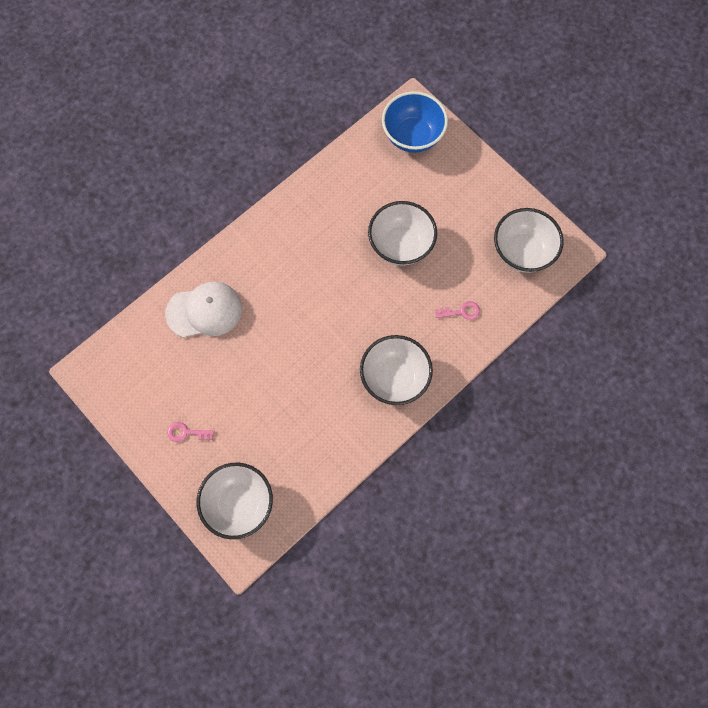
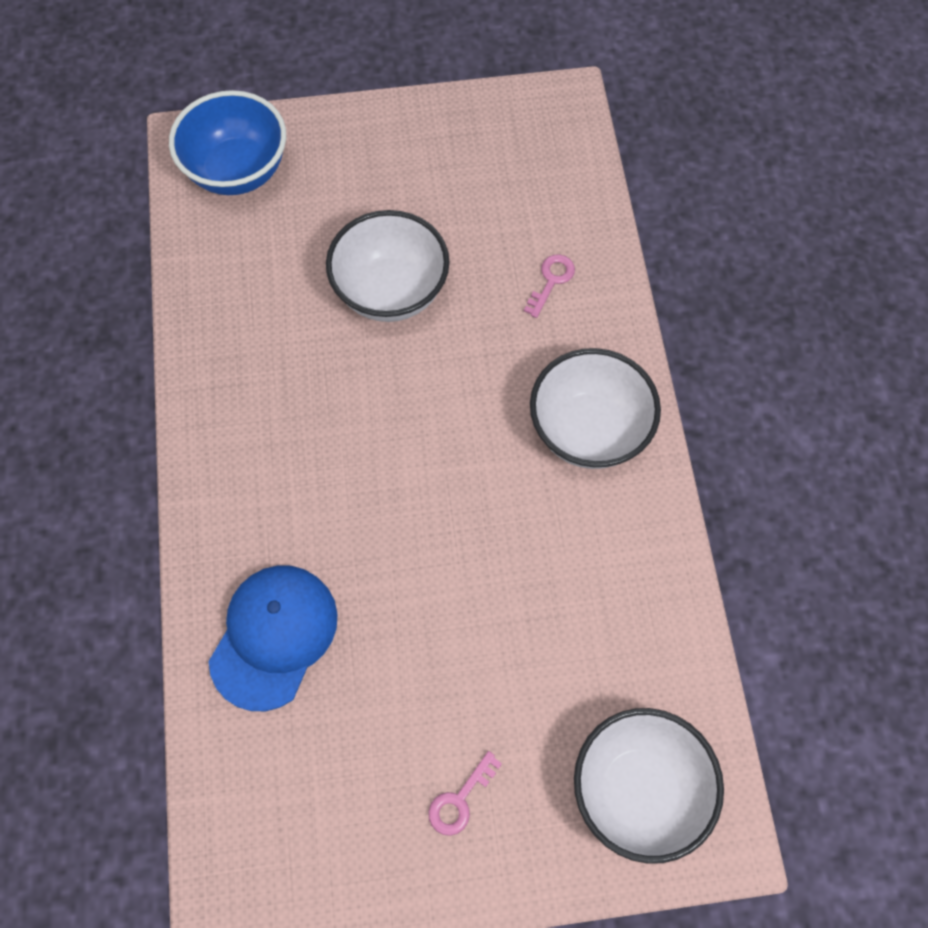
camera: 55 degrees left, 5 degrees down
(204, 311) = (274, 636): white cap -> blue cap
(522, 252) = (521, 154): white bowl -> none

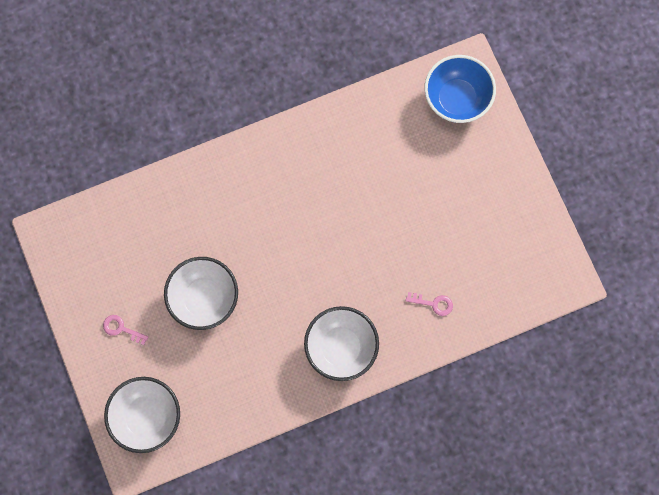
camera: 75 degrees right, 10 degrees up
(274, 636) = (180, 212): blue cap -> none
(391, 291) = (399, 213): white bowl -> white bowl (204, 298)

